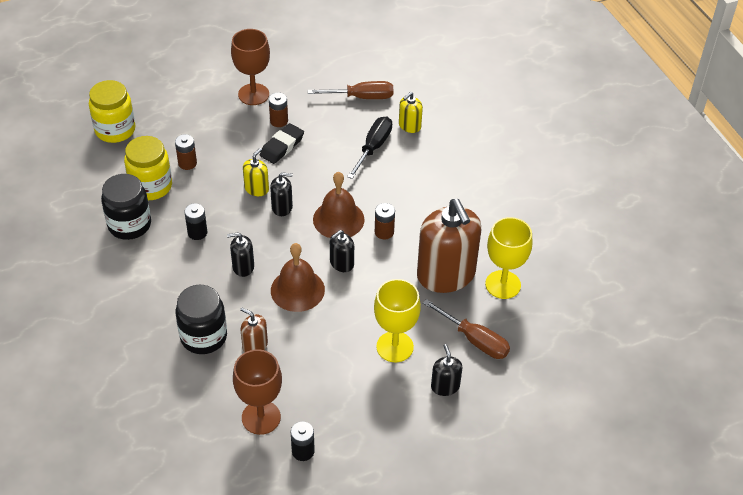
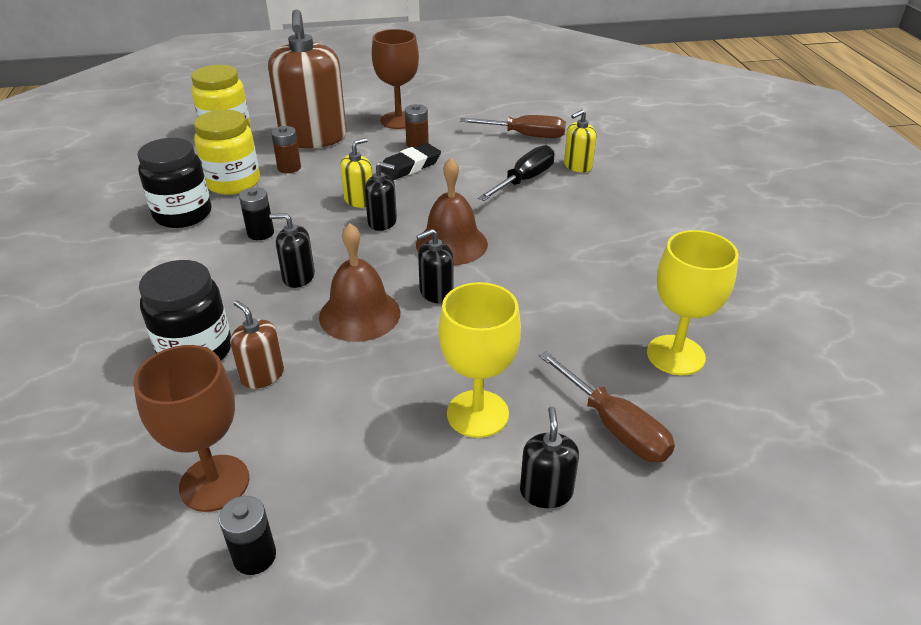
camera: 15 degrees right, 10 degrees down
(384, 232) = (509, 266): brown battery -> none
(446, 275) = (587, 329): brown soap dispenser -> brown soap dispenser (313, 138)

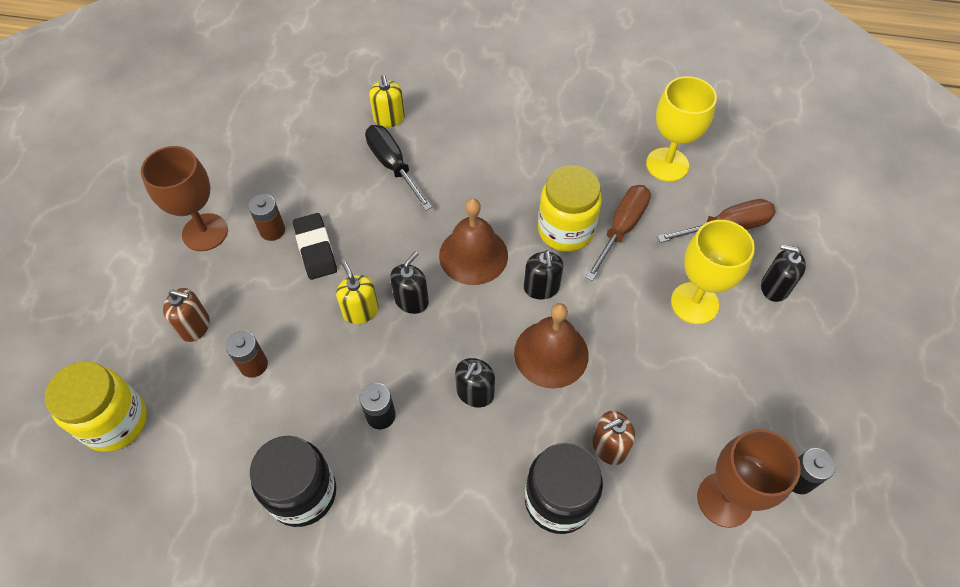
camera: 70 degrees left, 20 degrees up
(233, 183) = (257, 430): yellow jar -> yellow jar (565, 230)
(313, 138) = (195, 326): brown soap dispenser -> brown soap dispenser, size x0.45
(525, 135) = (308, 136): brown screwdriver -> brown screwdriver (621, 229)

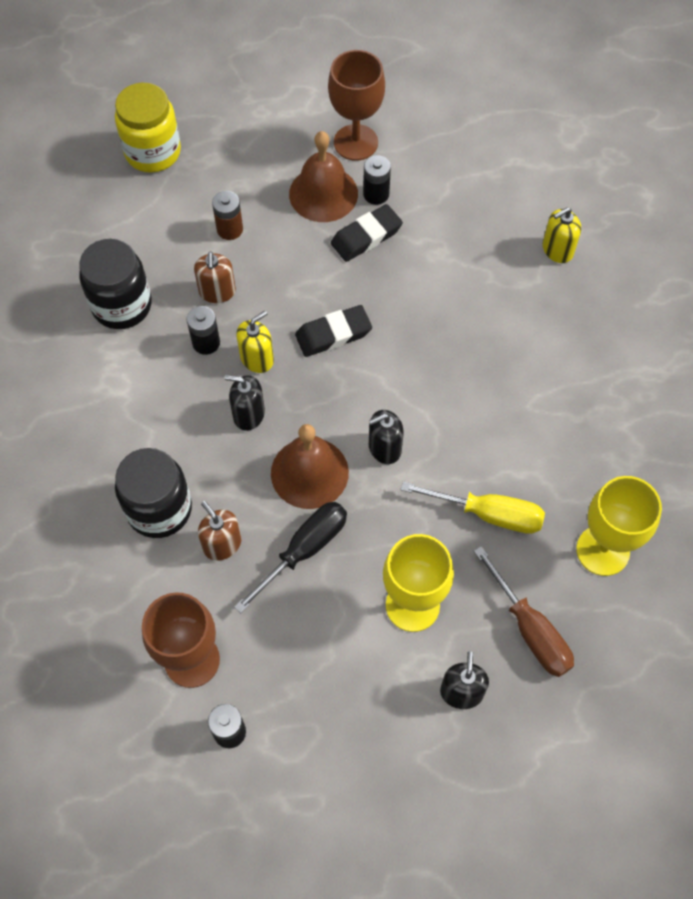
camera: 75 degrees right, 5 degrees up
(195, 326) = (255, 172): brown soap dispenser -> brown soap dispenser (217, 291)
(272, 230) = (376, 194): brown battery -> black battery
(361, 311) = (309, 295): yellow soap dispenser -> yellow soap dispenser (257, 358)
(393, 166) = (493, 272): black screwdriver -> black screwdriver (304, 550)
(411, 300) = (333, 334): black soap dispenser -> black eraser
(473, 255) = (404, 375): brown bell -> brown bell (323, 193)
(565, 230) = (467, 457): yellow jar -> none
(621, 229) = (488, 514): brown screwdriver -> yellow screwdriver

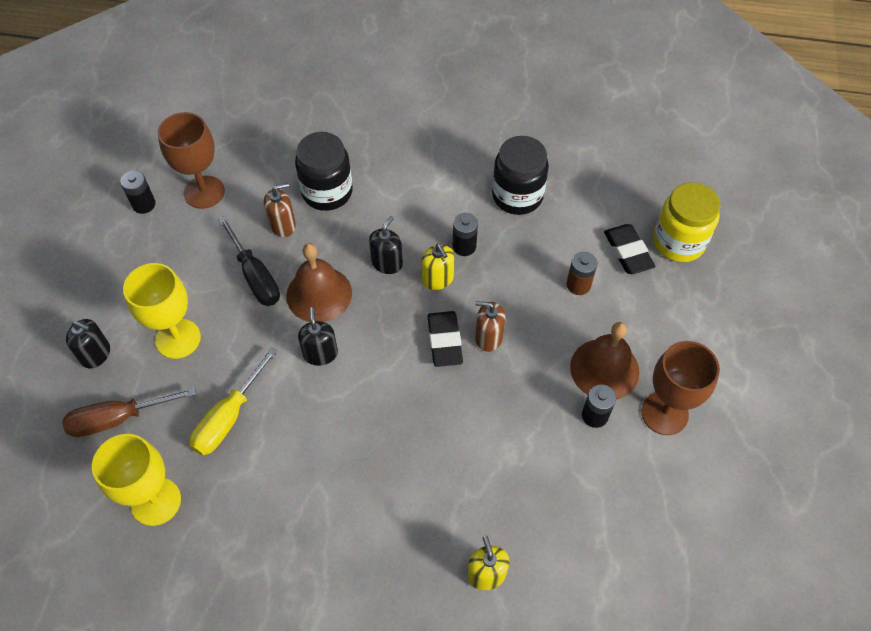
camera: 105 degrees right, 5 degrees down
(217, 291) = (513, 263): brown soap dispenser -> brown soap dispenser (488, 337)
(366, 236) = (545, 394): black eraser -> black eraser (628, 252)

